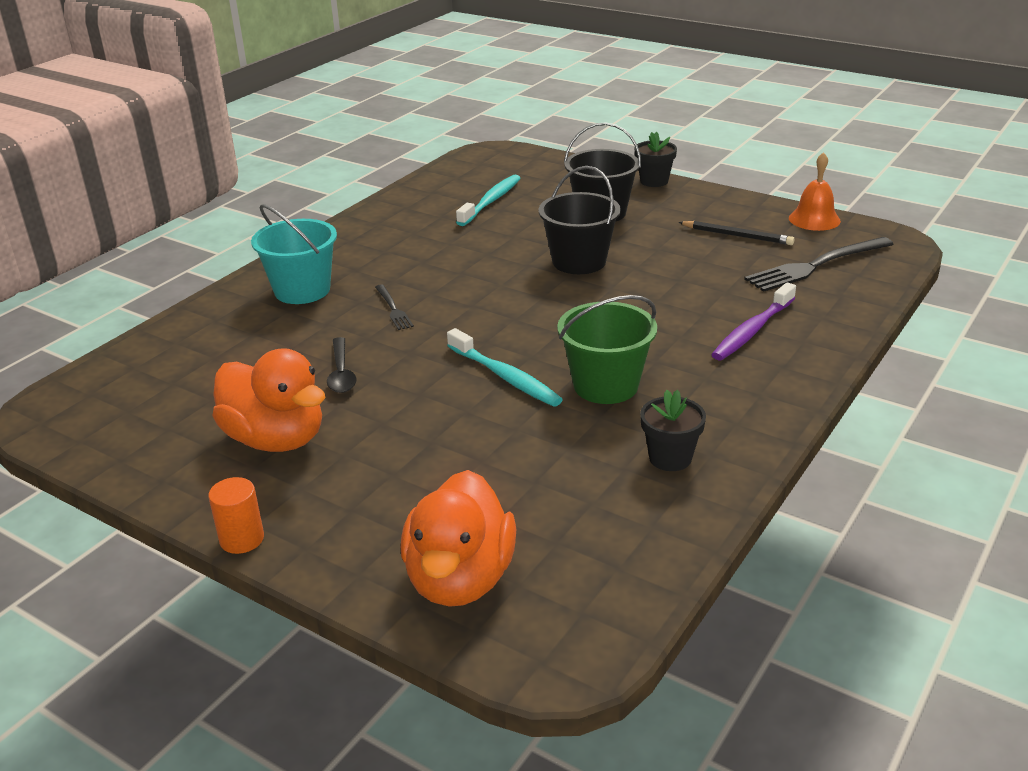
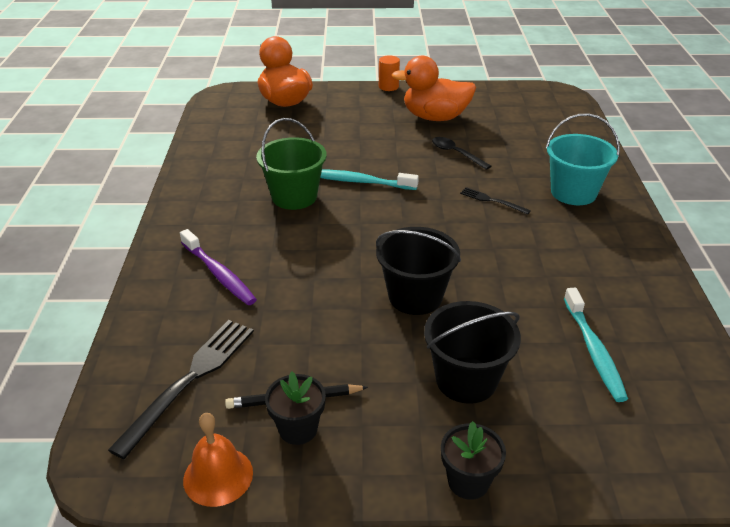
camera: 145 degrees right, 5 degrees up
(670, 458) = (226, 170): black flower pot -> black flower pot (298, 429)
(752, 330) = (219, 274): purple toothbrush -> purple toothbrush turned 135 degrees clockwise

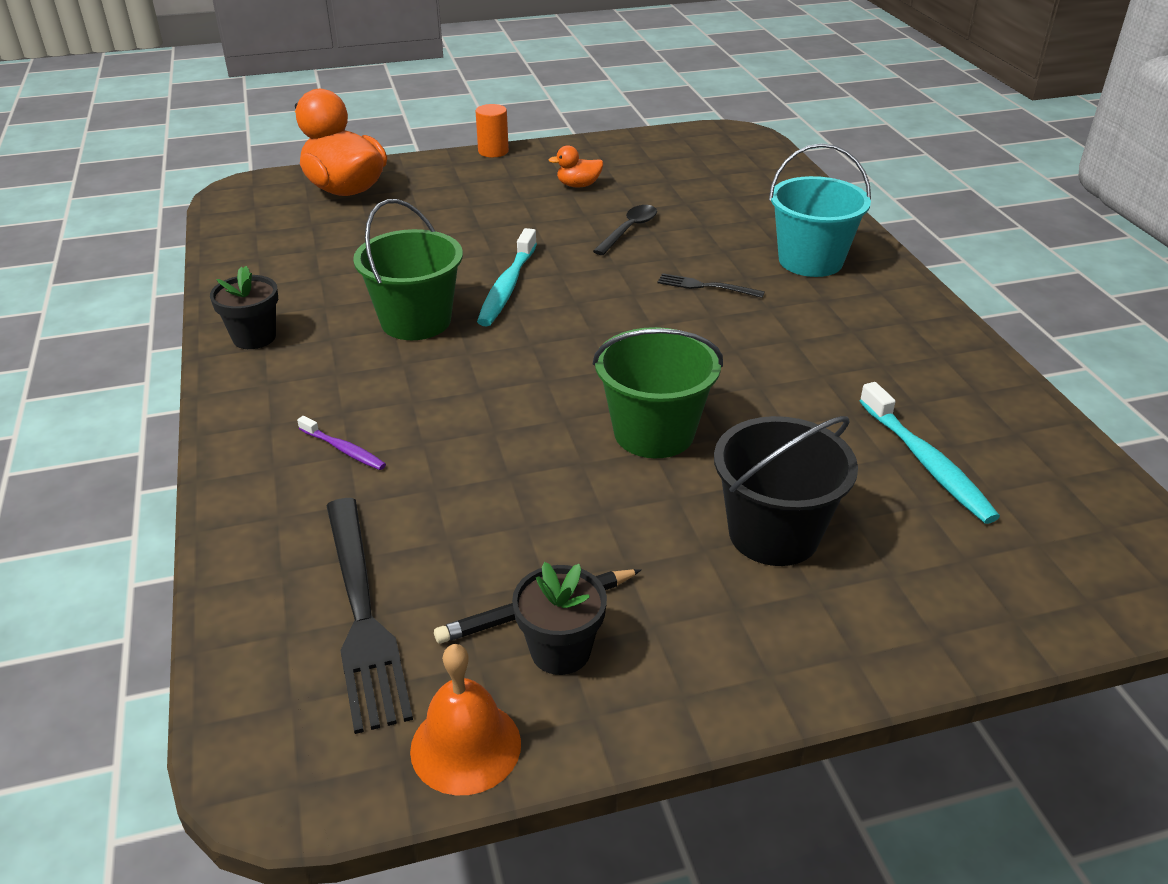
camera: 15 degrees left, 0 degrees up
(190, 380) = (362, 614): black fork -> black fork turned 150 degrees clockwise
(219, 274) = (344, 449): purple toothbrush -> purple toothbrush, size x0.56
(360, 182) = (507, 287): turquoise toothbrush -> turquoise toothbrush turned 75 degrees counterclockwise
(415, 296) = (654, 432): black bucket -> green bucket
(435, 117) = (578, 185): orange duck -> orange duck, size x0.45
(456, 153) = (629, 230): black spoon -> black spoon turned 90 degrees clockwise
(468, 481) = (836, 672): black flower pot -> black flower pot (254, 337)

